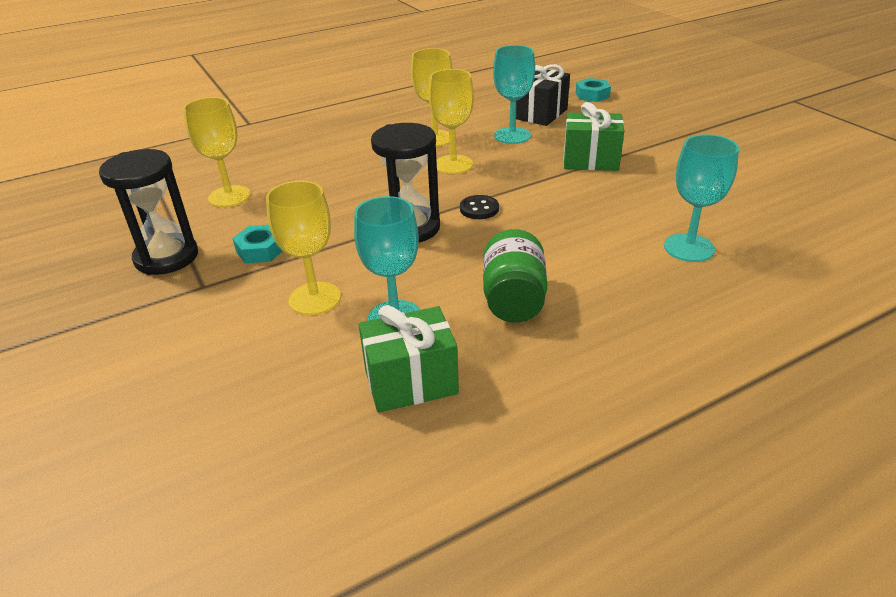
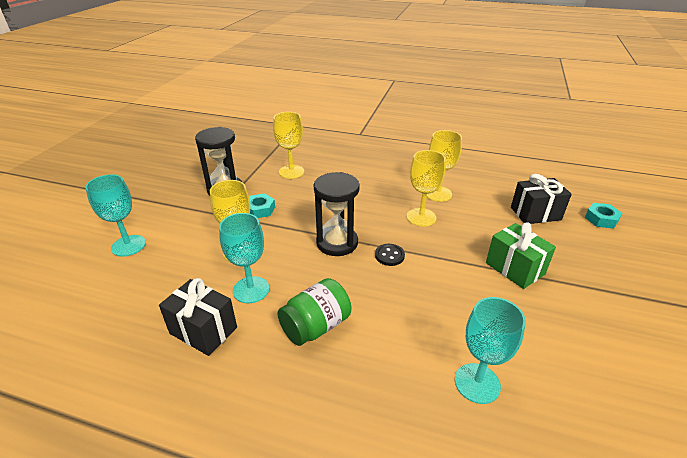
camera: 45 degrees right, 0 degrees up
(411, 382) = (203, 330): green gift -> black gift
(512, 135) = (489, 218): turquoise goblet -> turquoise goblet (128, 245)

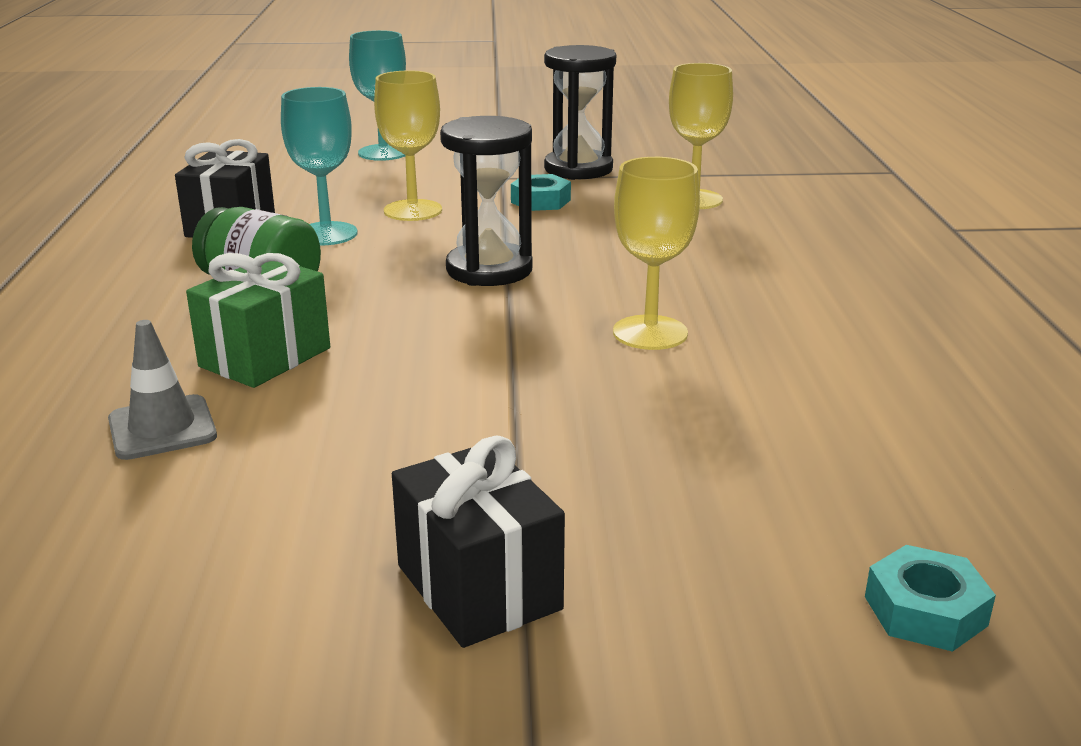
camera: 70 degrees right, 10 degrees down
(389, 256) = (482, 317): black button -> none
(438, 194) = (776, 342): yellow goblet -> none
(477, 383) = (162, 428): turquoise goblet -> grey traffic cone
(514, 268) = (531, 456): green gift -> green gift (265, 357)
(535, 213) = (826, 482): black gift -> black gift (478, 587)

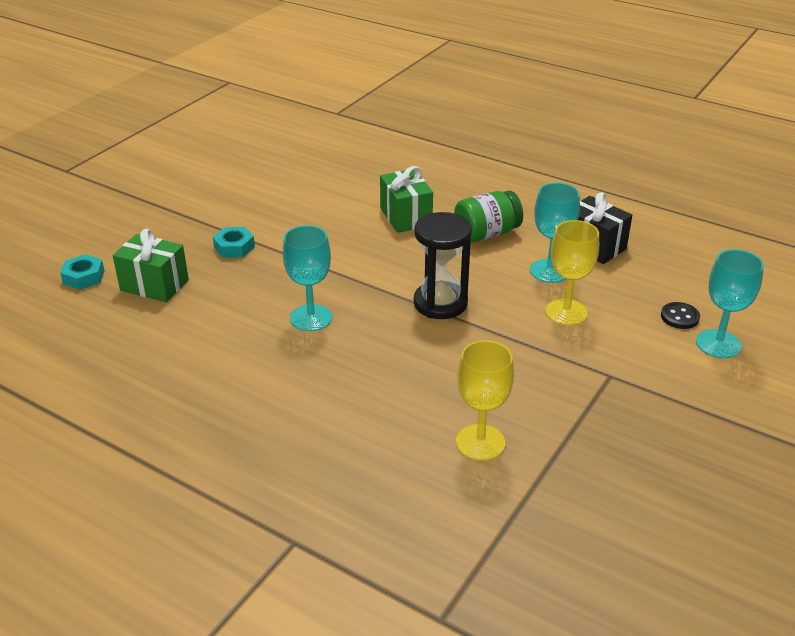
camera: 125 degrees right, 10 degrees up
(162, 428) = (370, 186): grey traffic cone -> none
(352, 170) = (679, 317): none -> black button
(478, 587) = (206, 212): black gift -> none
(540, 201) = (540, 369): turquoise nut -> turquoise nut (234, 247)
(578, 169) = (602, 421): black hourglass -> none
(650, 333) = (311, 318): yellow goblet -> turquoise goblet
(800, 502) = (154, 285): none -> green gift

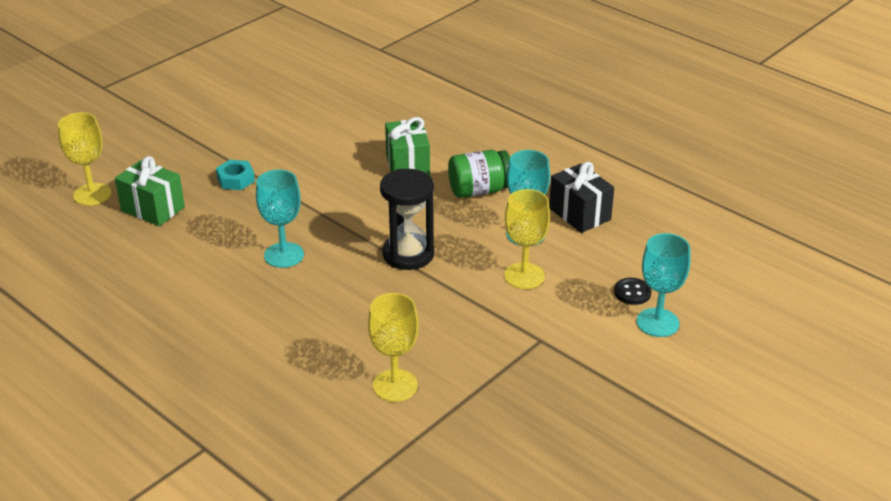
camera: 10 degrees right, 0 degrees up
(84, 277) = (92, 194): turquoise nut -> yellow goblet

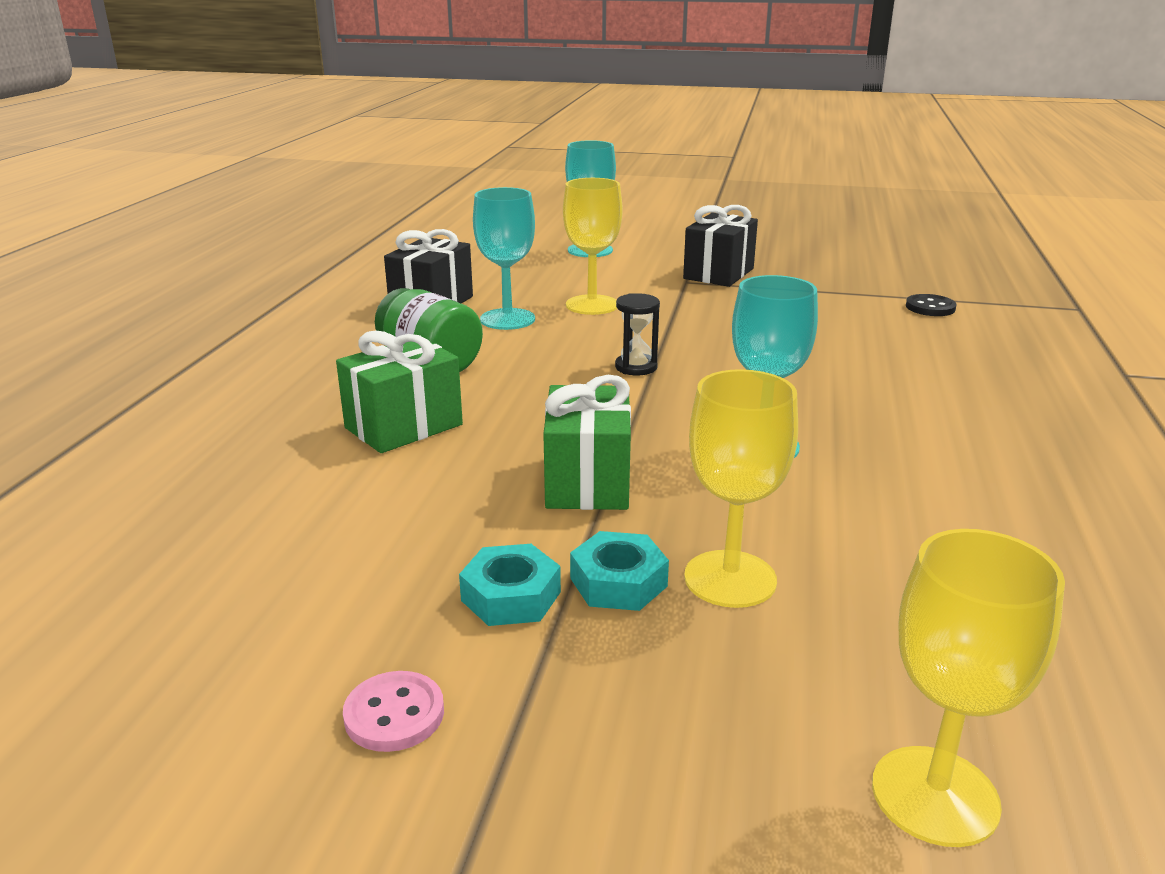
camera: 120 degrees left, 10 degrees down
(153, 209) = (843, 646): green gift -> green gift (588, 482)
(225, 125) = (394, 714): none -> pink button
(254, 157) = (511, 596): none -> turquoise nut
(395, 385) = (860, 318): yellow goblet -> yellow goblet (730, 579)
(408, 254) = (636, 367): black hourglass -> black hourglass, size x0.52
(545, 365) = (718, 273): none -> black gift
(632, 293) = (556, 263): black button -> black button (930, 307)

